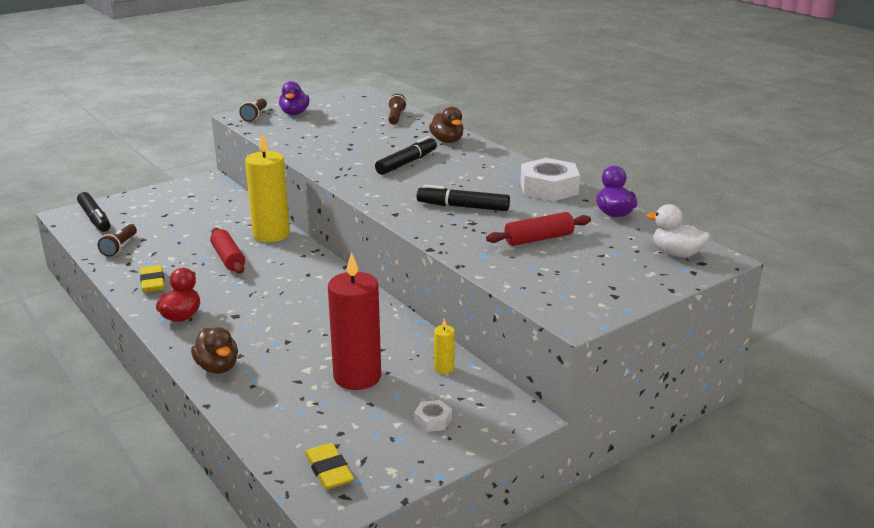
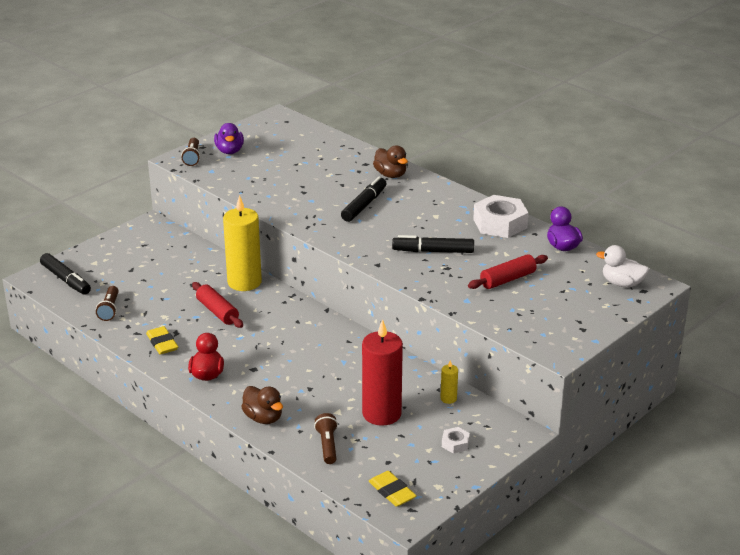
camera: 10 degrees left, 5 degrees up
(396, 117) = (330, 148): brown flashlight -> brown flashlight (327, 445)

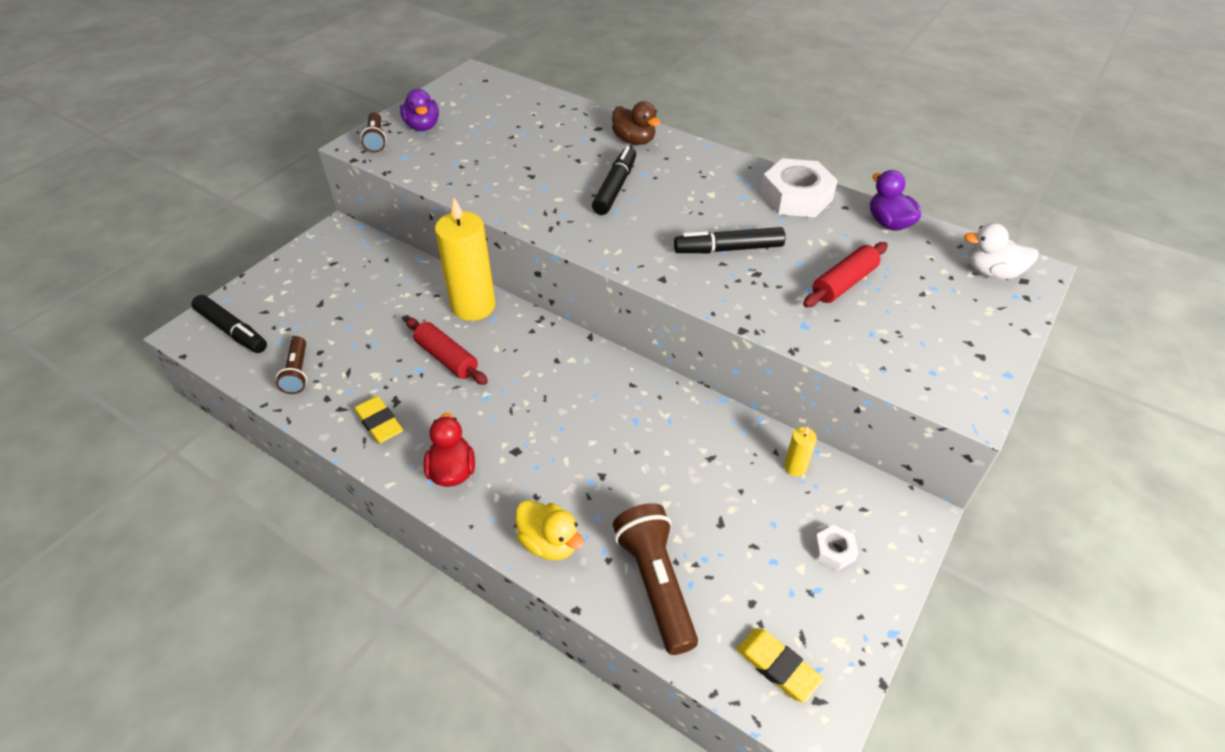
camera: 10 degrees left, 15 degrees up
(263, 418) = (549, 543): brown duck -> yellow duck
(327, 445) = (655, 583): brown flashlight -> brown flashlight, size x1.70
(381, 414) = (714, 508): red candle -> none

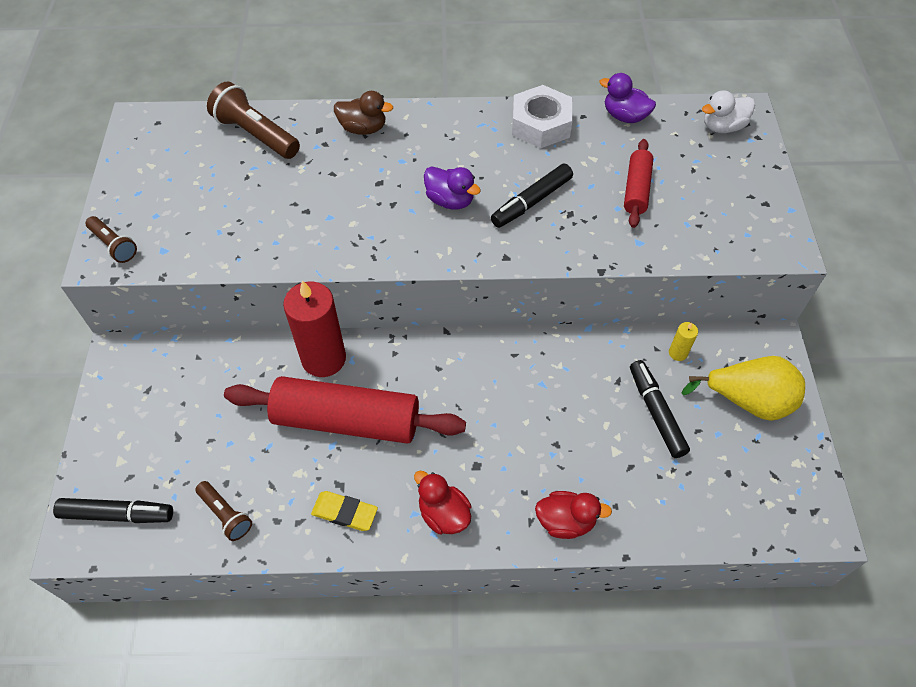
camera: 35 degrees left, 10 degrees up
(423, 126) = (147, 206): purple duck -> purple duck (450, 200)
(447, 358) = (346, 420): red rolling pin -> red rolling pin, size x1.93
(473, 306) = (324, 358): yellow candle -> red candle
(549, 543) = (565, 521): yellow duck -> red duck
(615, 188) = (391, 187): black marker -> black marker (656, 412)
(655, 583) = (660, 502): brown flashlight -> brown flashlight (255, 134)
(777, 666) = (776, 506): yellow eraser -> none
(834, 550) = (747, 401): white nut -> yellow pear

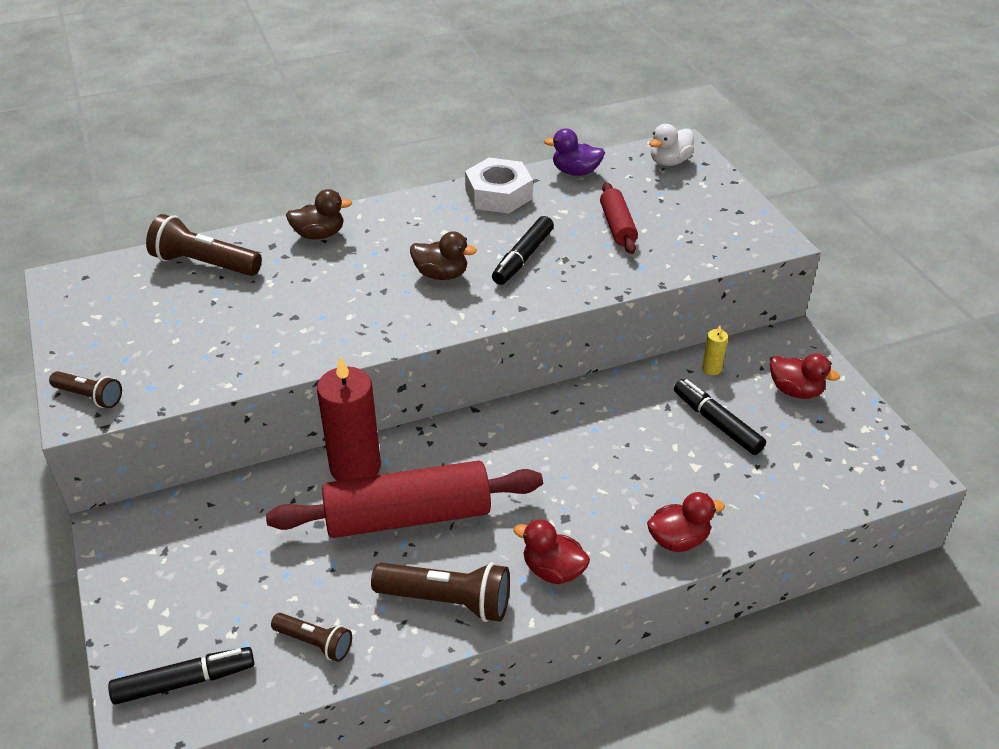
camera: 20 degrees left, 15 degrees down
(345, 512) = (447, 600): yellow eraser -> brown flashlight
(450, 200) = (441, 274): purple duck -> brown duck
(747, 401) = (795, 391): yellow pear -> red duck

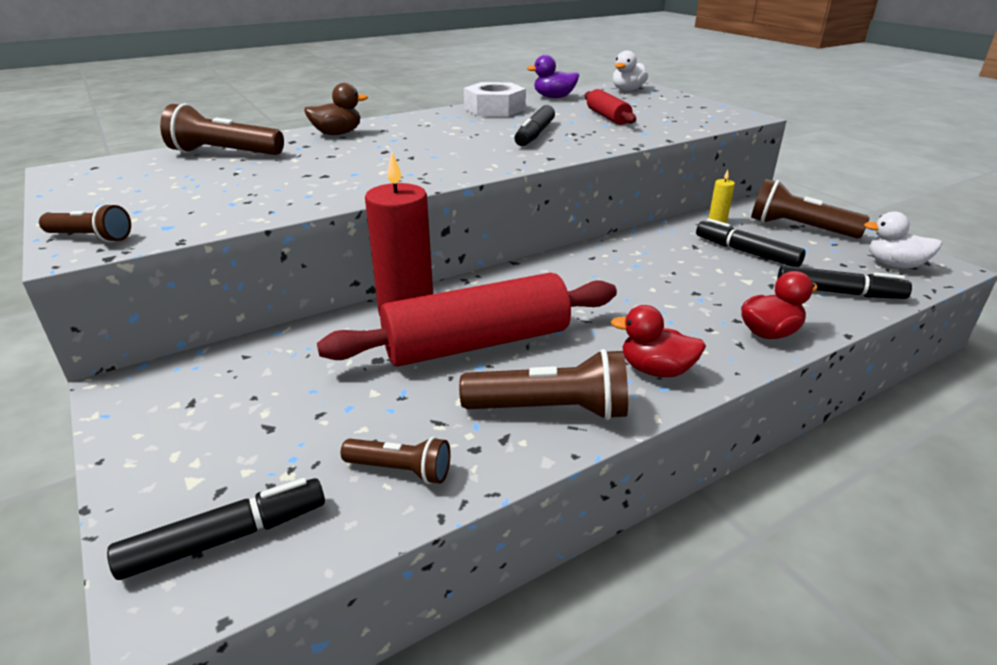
camera: 10 degrees left, 10 degrees down
(441, 274) = (463, 146): brown duck -> none
(777, 495) = (838, 292): none -> black marker
(795, 391) = (798, 228): red duck -> brown flashlight
(862, 462) = (894, 265): none -> white duck

